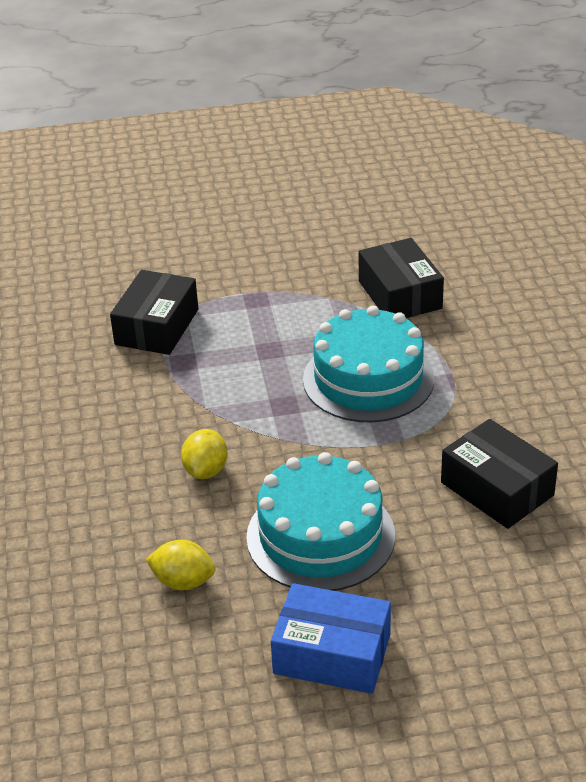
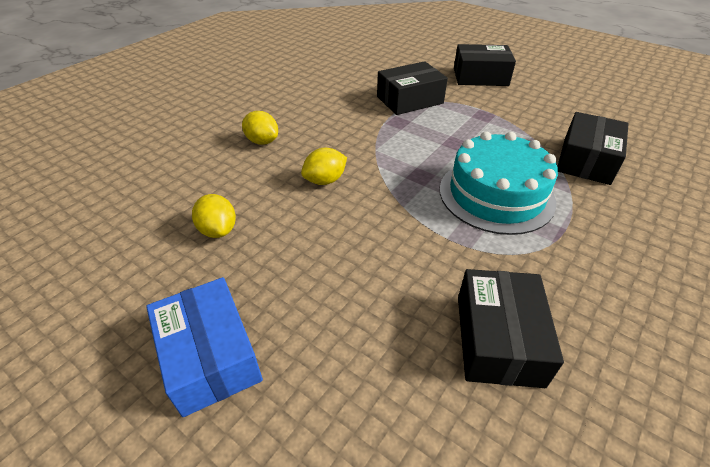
camera: 45 degrees right, 5 degrees up
(74, 478) = (262, 141): none -> yellow lemon
(191, 249) = (480, 77): none -> black box
(320, 536) = (326, 267): turquoise cake -> none

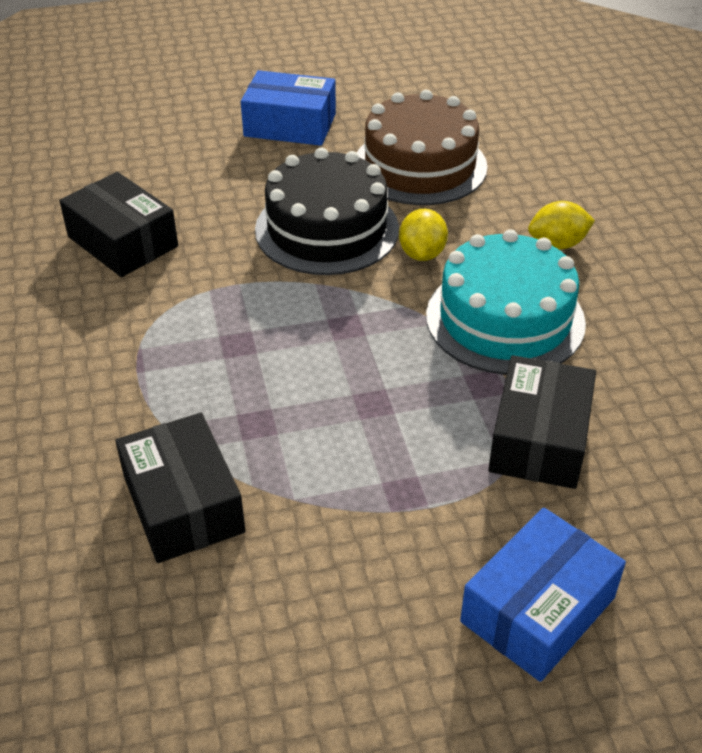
camera: 130 degrees right, 0 degrees up
(218, 230) = (420, 165): yellow lemon -> brown cake
(346, 232) = (327, 229): none -> black cake
(480, 77) = (538, 610): black box -> blue box
(496, 194) = (243, 361): turquoise cake -> turquoise cake (505, 319)

